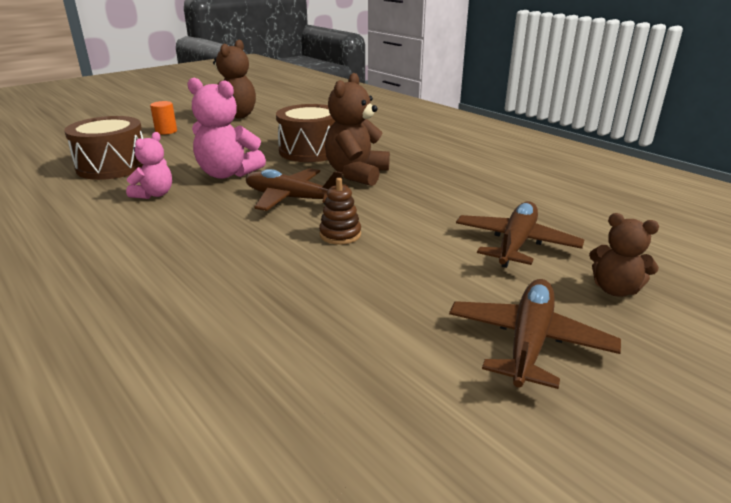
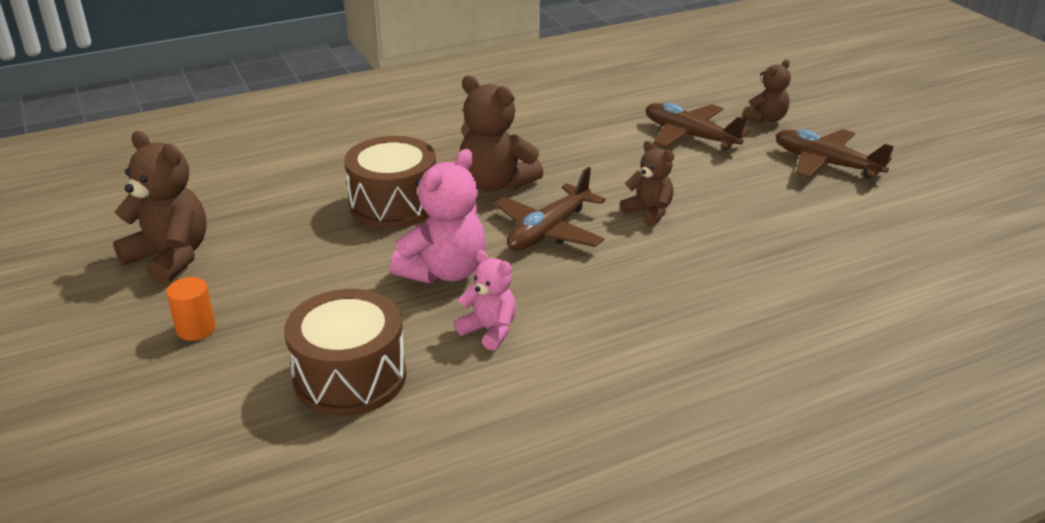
camera: 75 degrees left, 5 degrees up
(340, 234) = (649, 212): brown stacking toy -> brown teddy bear

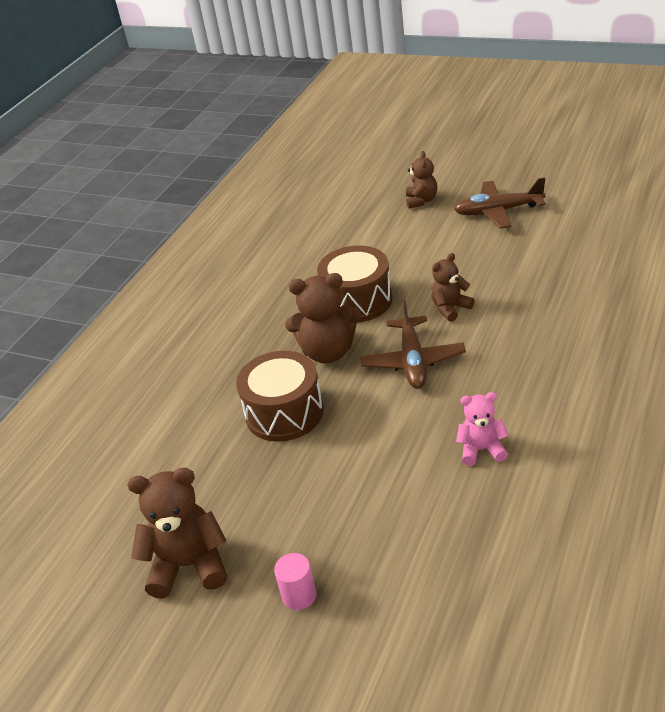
camera: 35 degrees left, 5 degrees up
(196, 329) = (299, 595): orange cylinder -> pink cylinder
(350, 377) = (450, 542): brown drum -> brown drum (357, 300)
(444, 271) = (394, 434): pink teddy bear -> none
(649, 212) = (450, 308): brown teddy bear -> brown teddy bear turned 45 degrees counterclockwise
(689, 136) = (395, 240): brown plane -> none

